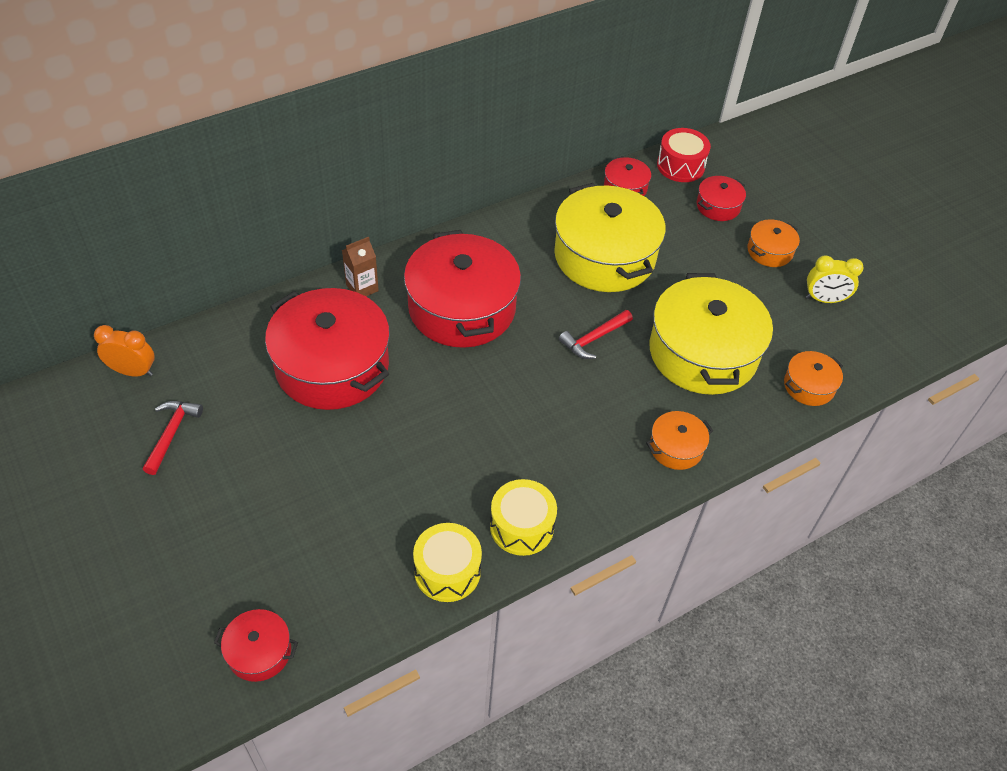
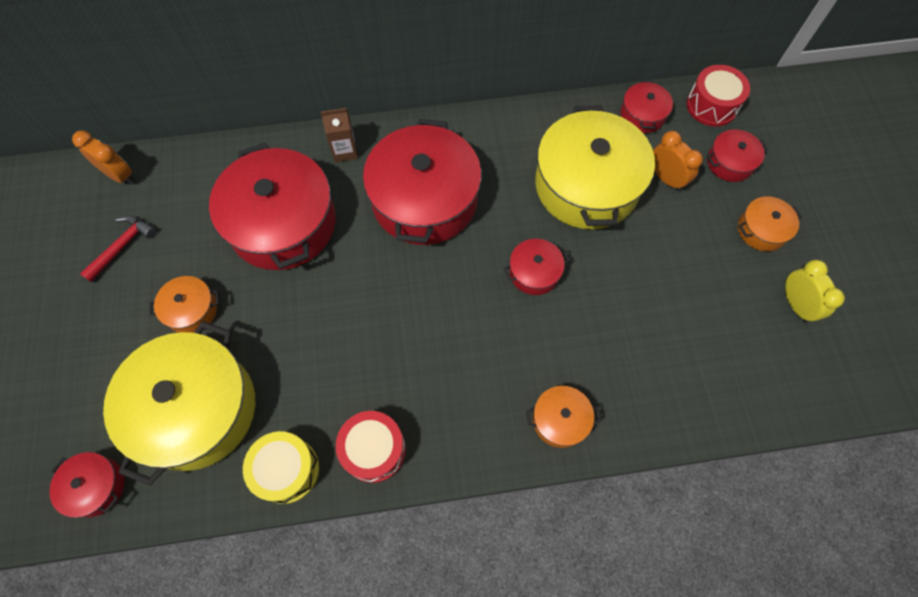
camera: 25 degrees right, 15 degrees up
(522, 526) = (374, 450): yellow drum -> red drum
(594, 339) = (534, 272): red hammer -> red pot
(670, 232) = (666, 178): none -> orange clock
(702, 352) = (636, 323): yellow pot -> yellow pot (196, 409)
(808, 386) = (731, 399): orange pot -> orange pot (191, 310)
(824, 299) = (795, 304): yellow clock -> yellow clock turned 135 degrees counterclockwise

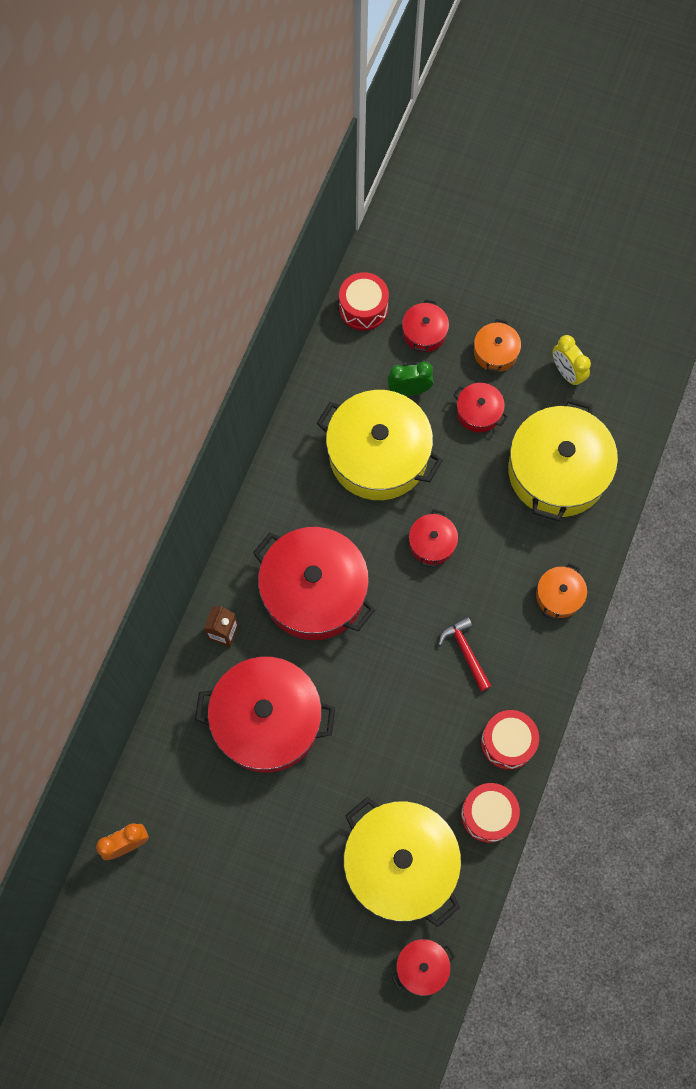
camera: 60 degrees left, 5 degrees up
(122, 246) = (208, 869): red hammer -> red hammer (465, 652)
(191, 310) = (307, 832): orange pot -> none
(287, 470) = (488, 814): yellow drum -> red drum
(642, 115) = (338, 368): red pot -> red pot (478, 412)
(666, 178) = (409, 390): orange clock -> green clock
(688, 349) = (557, 471): none -> yellow pot
(795, 304) = (567, 373): yellow clock -> yellow clock turned 135 degrees counterclockwise

